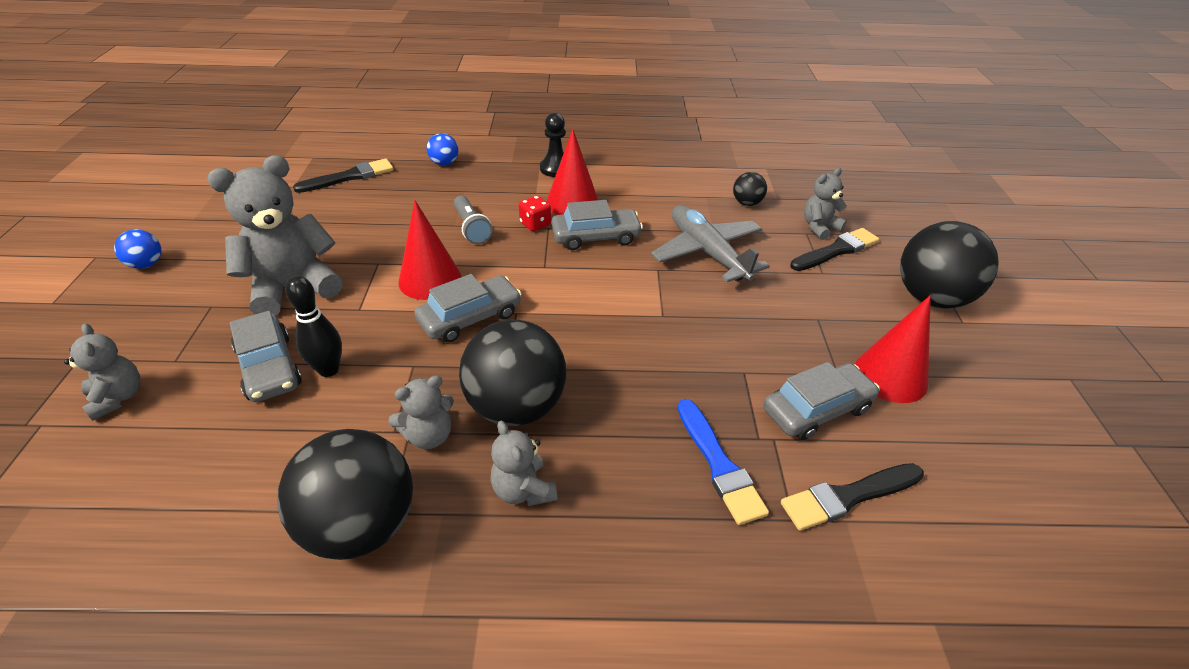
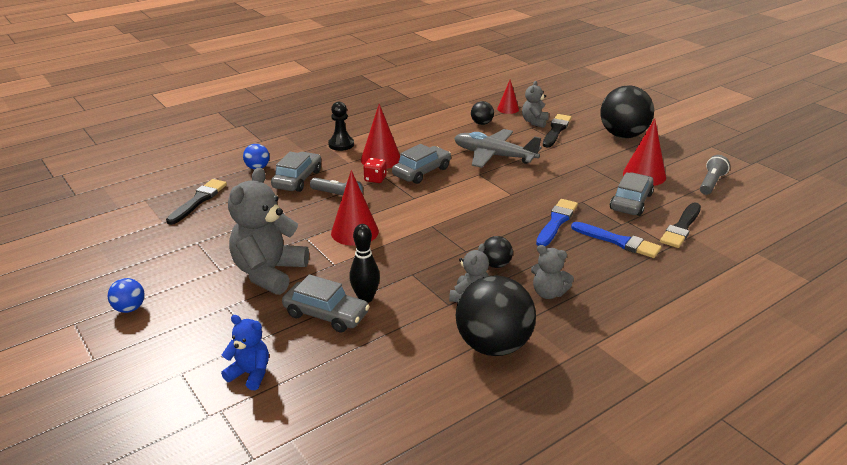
camera: 35 degrees left, 10 degrees down
(117, 397) = (250, 374): grey teddy bear -> blue teddy bear
(470, 317) = (409, 239): grey car -> grey car (297, 179)
(516, 407) = (496, 264): black ball -> black ball, size x0.47
(670, 386) = (556, 222): none -> blue brush
(805, 196) = (508, 109): none -> red cone
(995, 444) = (711, 183): none -> grey flashlight

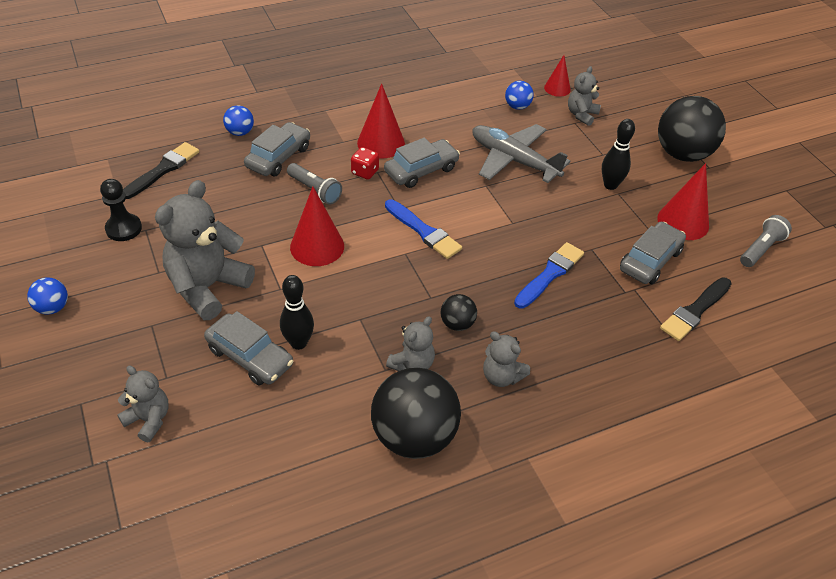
camera: 10 degrees right, 15 degrees up
(250, 374) = (149, 420): blue teddy bear -> grey teddy bear
(341, 144) = (343, 113): black pawn -> black pawn (123, 229)
(481, 123) = (517, 106): black ball -> blue ball
(556, 130) = (603, 132): black brush -> none
(577, 161) = (610, 185): none -> black bowling pin
(618, 241) = (611, 317): blue brush -> blue brush (423, 231)

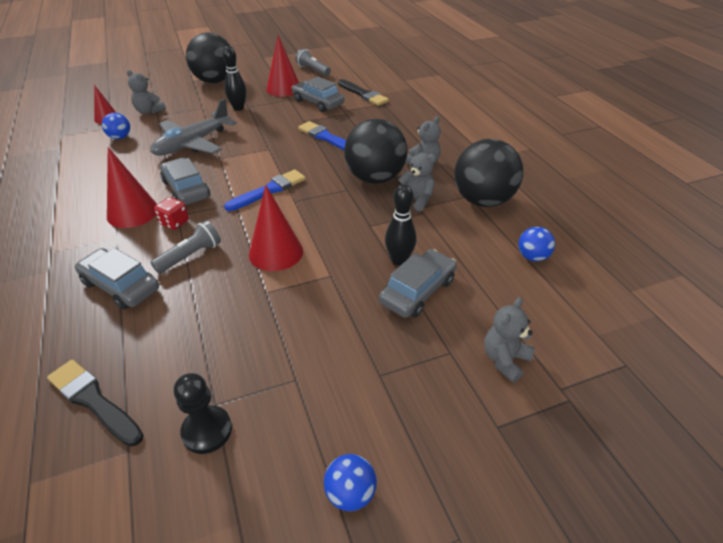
camera: 85 degrees left, 5 degrees down
(208, 287) = (325, 330): grey teddy bear -> none
(240, 132) = (51, 324): blue ball -> blue ball (532, 257)
(457, 324) = (375, 178): black ball -> black ball, size x2.14

